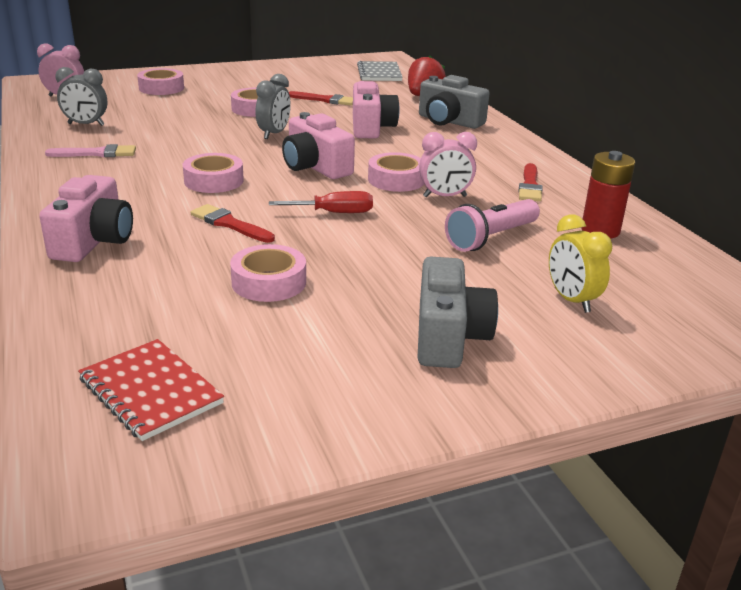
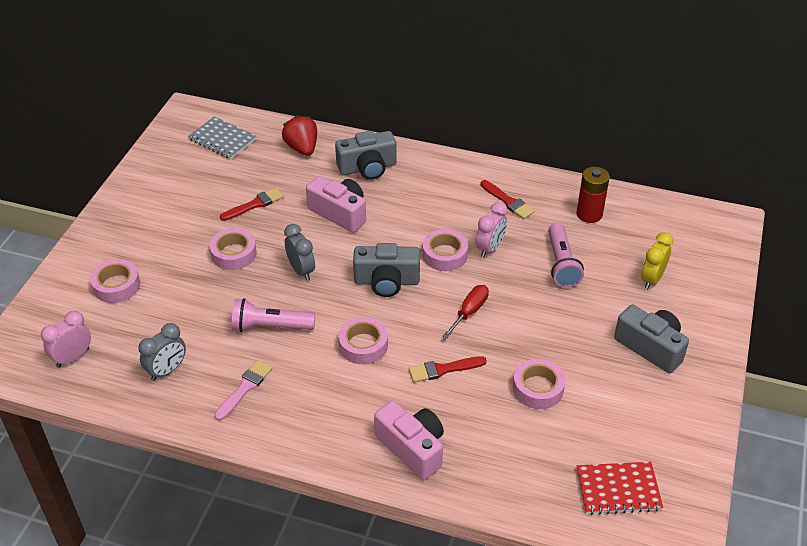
camera: 50 degrees left, 15 degrees up
(186, 142) = (270, 327): none -> pink flashlight
(315, 167) = (386, 281): pink camera -> grey camera
(571, 300) = (652, 279): yellow clock -> yellow clock turned 105 degrees clockwise

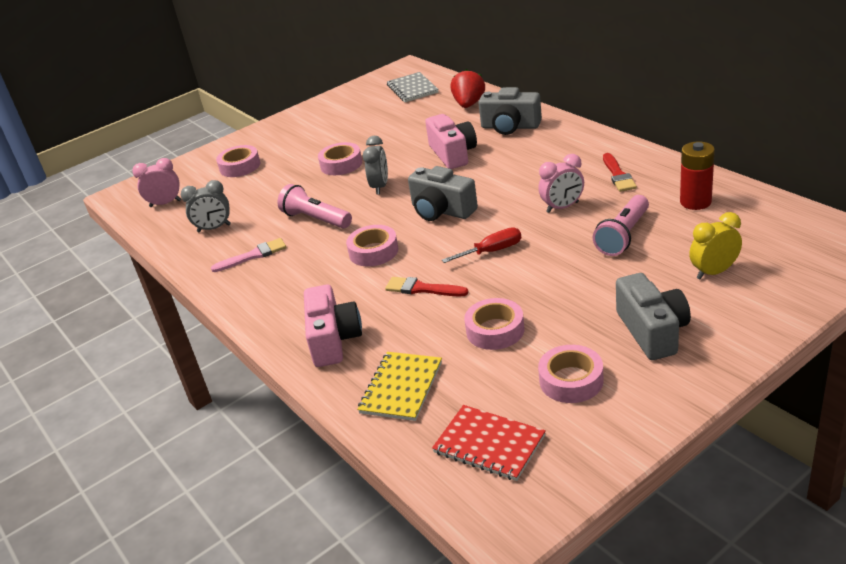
camera: 40 degrees right, 10 degrees down
(255, 204) = (391, 135): red brush -> none
(445, 255) = (514, 203): pink tape -> pink tape (571, 380)
(511, 469) = (401, 388): none -> yellow notebook

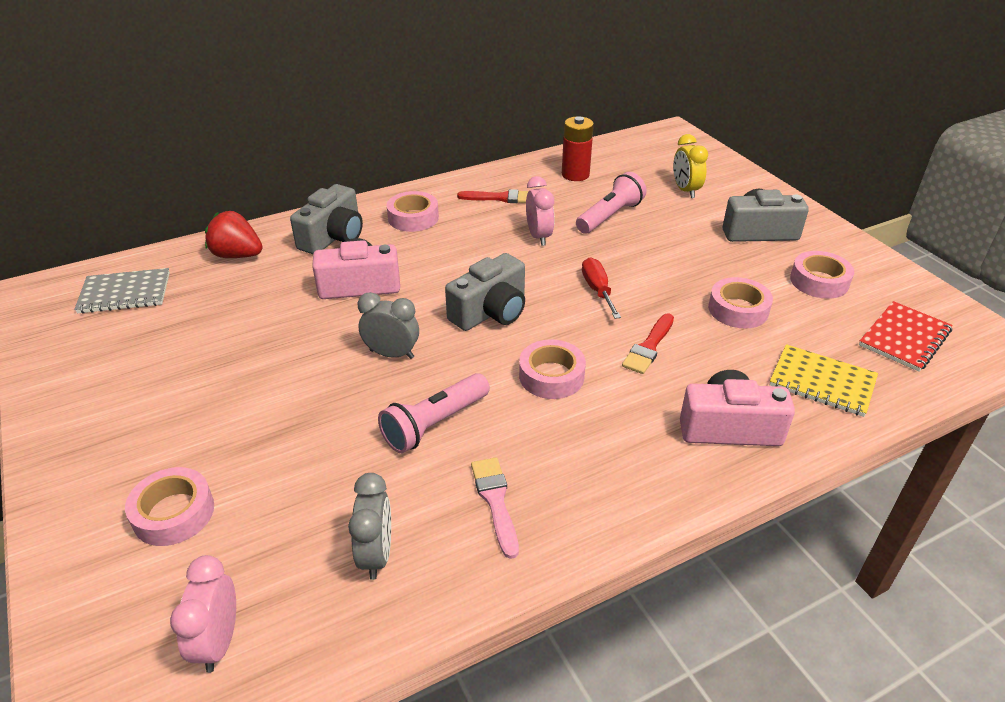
camera: 85 degrees left, 5 degrees up
(341, 164) = (291, 385): pink tape -> pink tape (413, 218)
(623, 236) = (610, 216): pink flashlight -> pink flashlight turned 90 degrees counterclockwise

